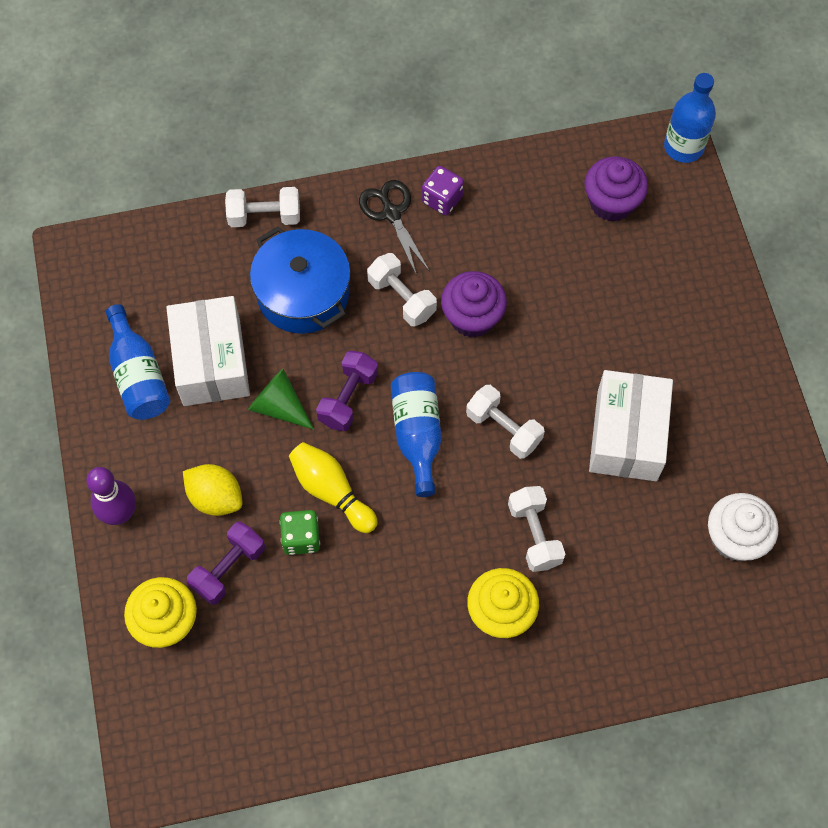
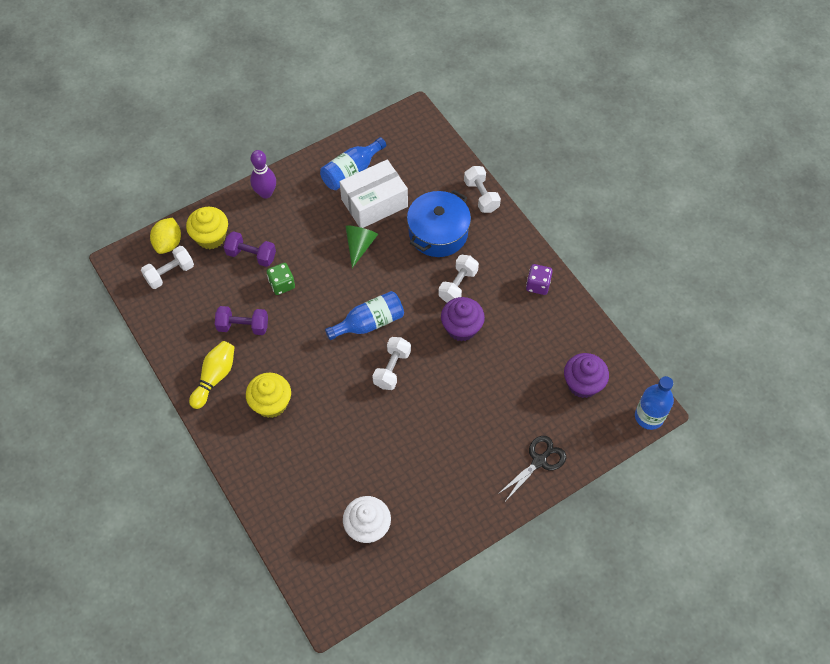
camera: 70 degrees right, 5 degrees down
(215, 497) = (291, 234): yellow lemon -> yellow lemon (168, 243)
(331, 491) = (316, 290): yellow bowling pin -> yellow bowling pin (215, 377)
(348, 398) = (379, 279): purple dumbbell -> purple dumbbell (243, 326)
(391, 213) = (514, 261): black scissors -> black scissors (539, 461)
(534, 535) = (327, 407): white dumbbell -> white dumbbell (170, 273)
(627, 435) = (415, 441): white box -> none

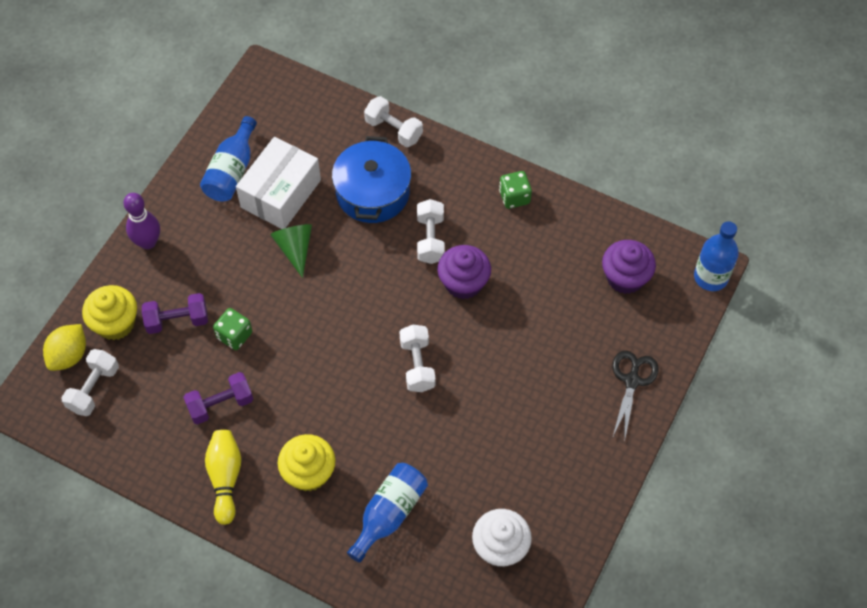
camera: 30 degrees left, 0 degrees up
(168, 243) = (69, 355): yellow lemon -> yellow lemon turned 45 degrees clockwise
(369, 323) = (361, 328): blue bottle -> blue bottle (389, 514)
(538, 285) = (514, 197): purple dice -> green dice

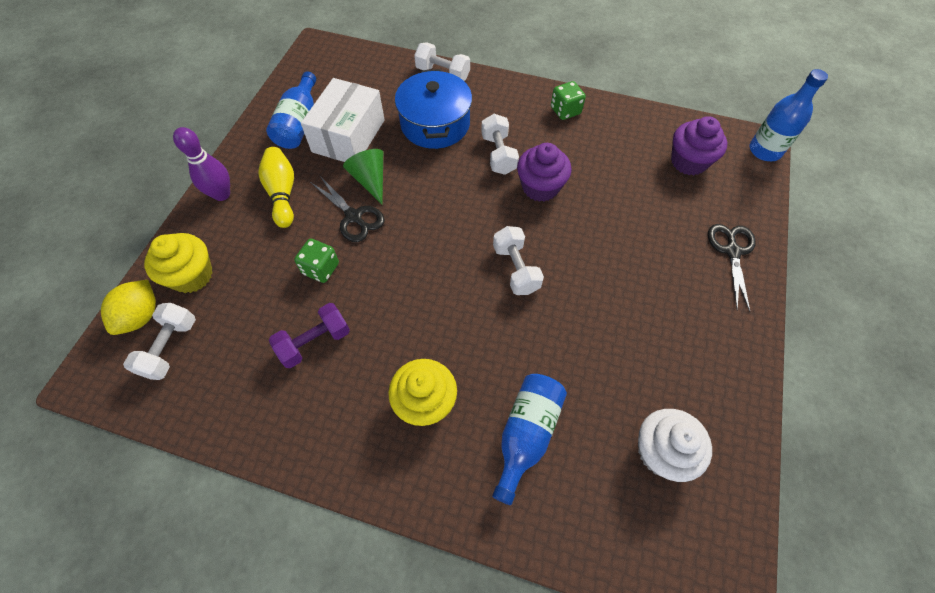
camera: 10 degrees left, 0 degrees up
(177, 320) = (258, 263): purple dumbbell -> none
(225, 478) = (331, 425): yellow bowling pin -> yellow bowling pin (282, 193)
(273, 286) = (354, 217): none -> black scissors

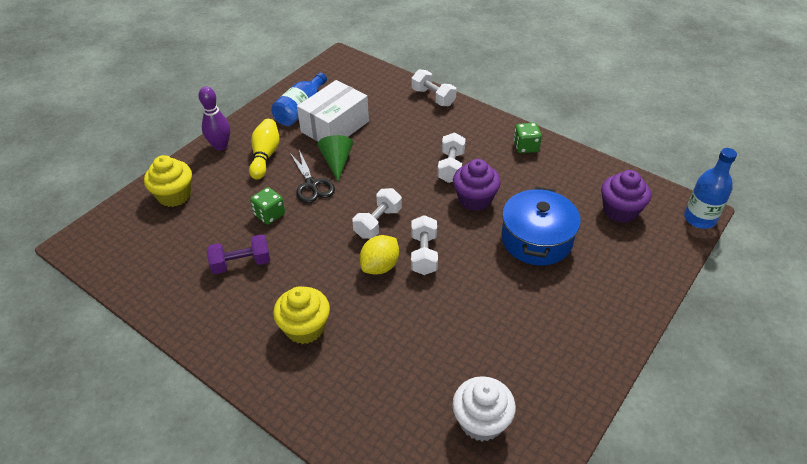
camera: 20 degrees right, 15 degrees down
(141, 316) = (127, 213): yellow lemon -> yellow lemon (380, 266)
(170, 347) = (138, 239): white dumbbell -> white dumbbell (378, 223)
(435, 124) = (408, 133): blue pot -> blue pot (536, 239)
(526, 434) = (374, 374): blue bottle -> none
(732, 251) = (625, 290): black scissors -> none

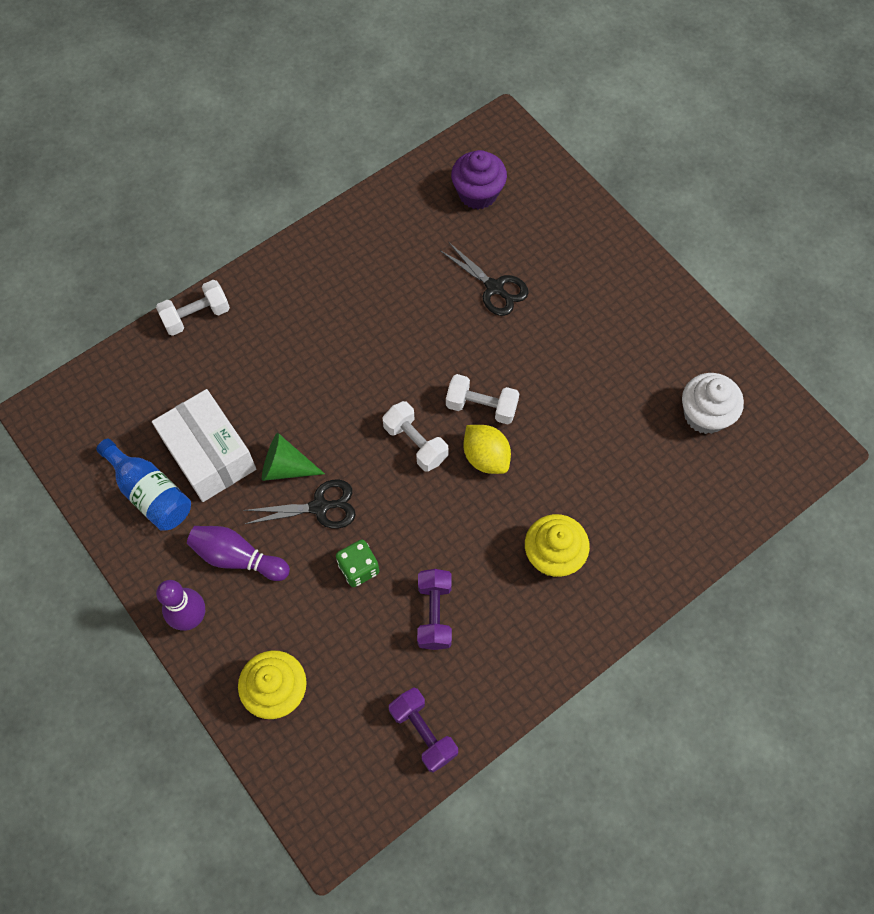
camera: 75 degrees left, 20 degrees up
(148, 277) = (423, 732): none -> purple dumbbell
(265, 156) = (237, 557): yellow bowling pin -> purple bowling pin
(451, 167) = (346, 336): white dumbbell -> none
(475, 199) = (411, 328): purple cupcake -> none
(526, 147) = (340, 244): green dice -> none
(536, 239) = (494, 288): blue pot -> black scissors
(699, 218) = (512, 129): blue bottle -> none

